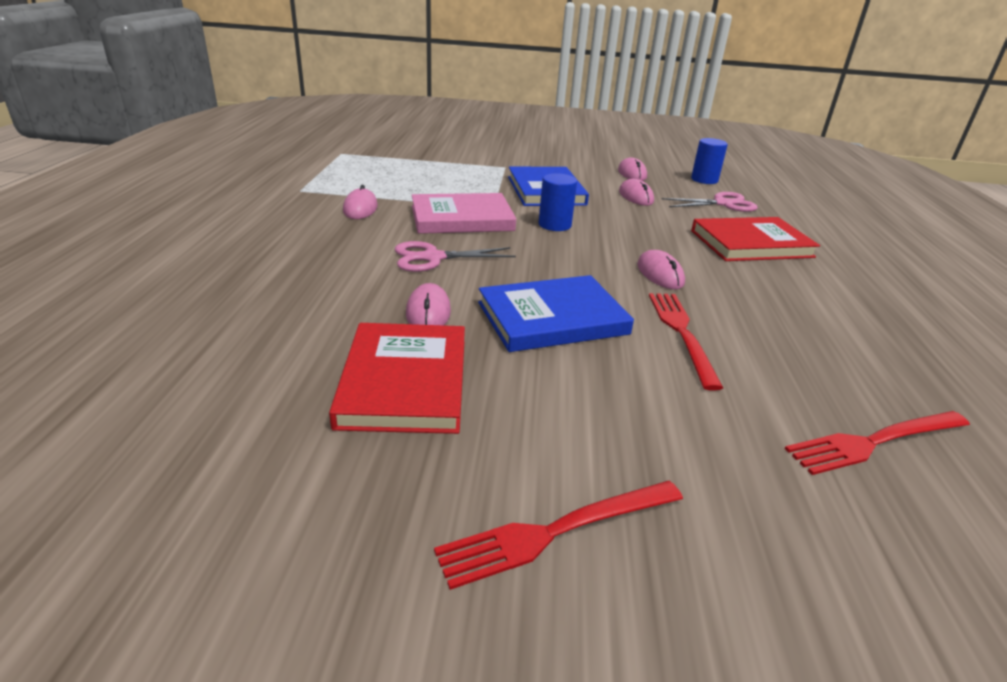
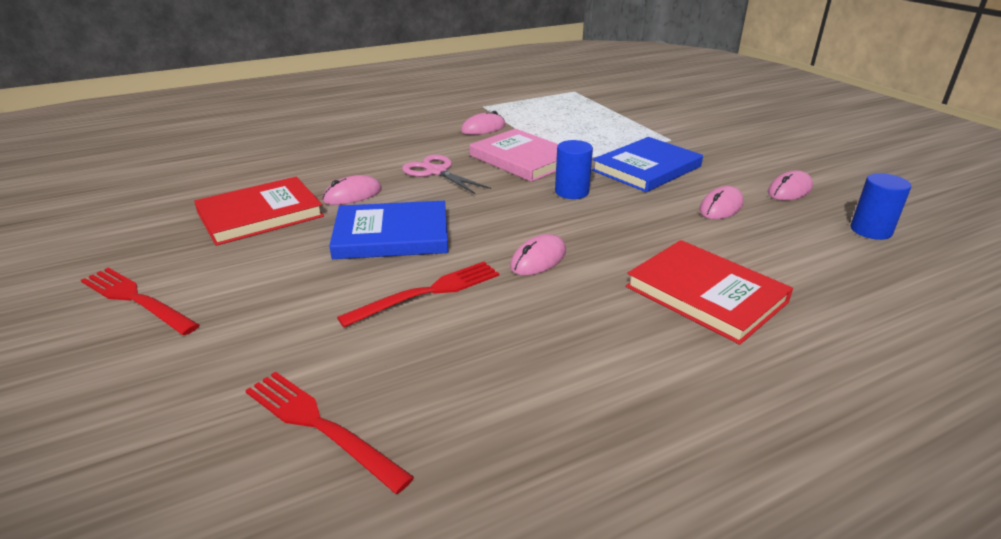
camera: 60 degrees right, 0 degrees up
(552, 318) = (392, 235): blue book -> blue book turned 45 degrees counterclockwise
(723, 203) = (808, 256): pink scissors -> none

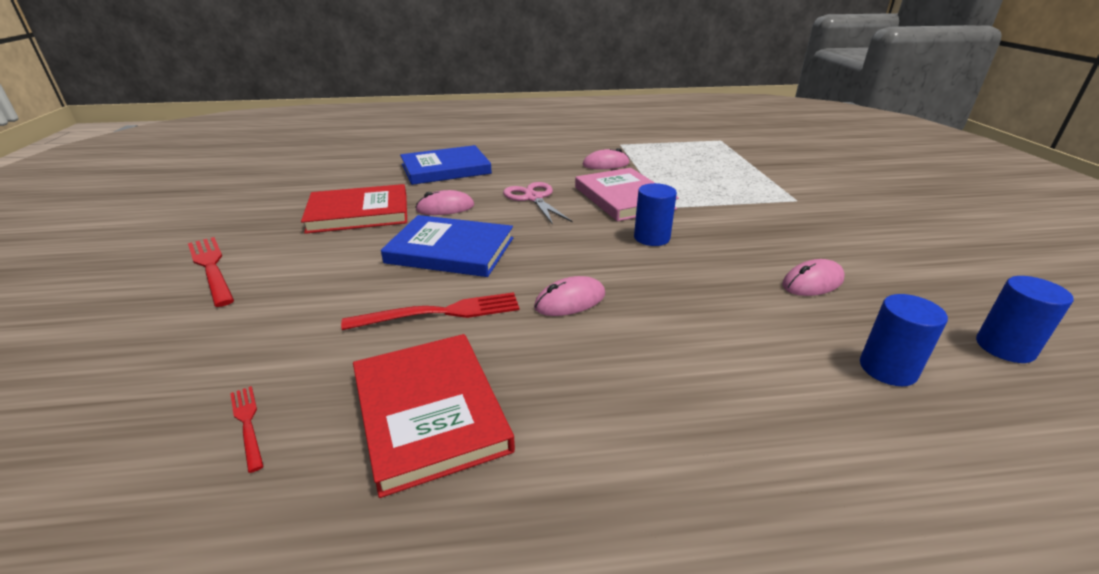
camera: 20 degrees right, 0 degrees up
(321, 426) = (248, 424): red fork -> red fork, size x0.55
(646, 168) = (749, 226): blue book -> blue book (445, 169)
(705, 294) = (731, 381): red book -> red book (429, 412)
(789, 190) = (914, 277): pink mouse -> none
(806, 261) = (887, 369): none -> blue cylinder

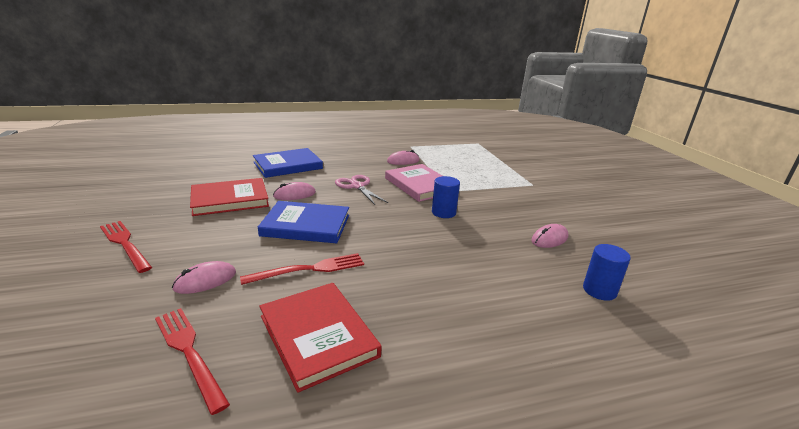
camera: 10 degrees left, 5 degrees down
(248, 424) = (189, 353): red fork -> red fork, size x1.82
(570, 301) = (397, 257): pink mouse -> pink mouse (205, 280)
(1005, 347) = (663, 274): blue cylinder -> none

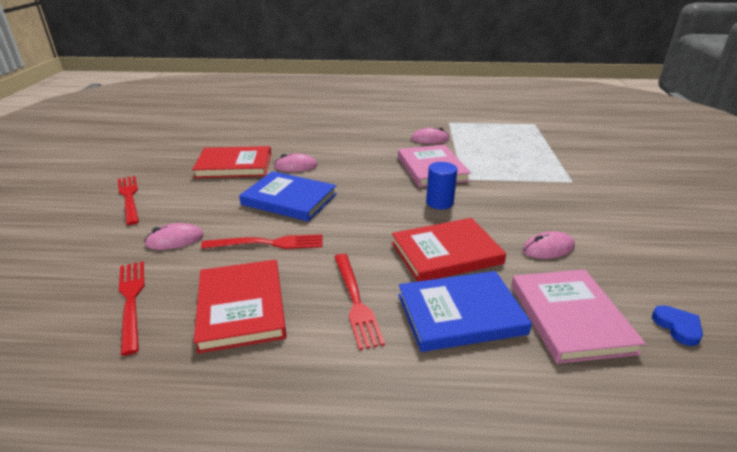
camera: 20 degrees right, 5 degrees up
(288, 165) = (306, 135): blue book -> blue book (460, 314)
(357, 186) = (363, 163): pink scissors -> none
(424, 309) = (355, 301): none -> red fork
(475, 254) = (446, 253): none -> red book
(599, 290) = (570, 317): blue cylinder -> pink book
(672, 284) = (677, 327): none -> blue heart

